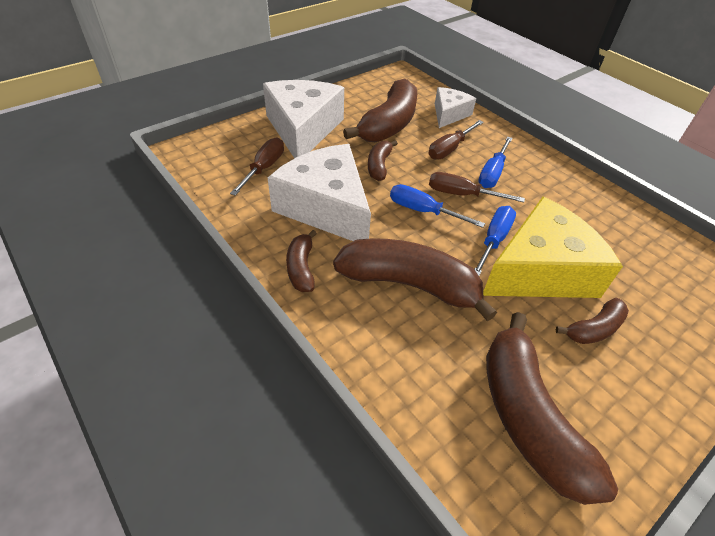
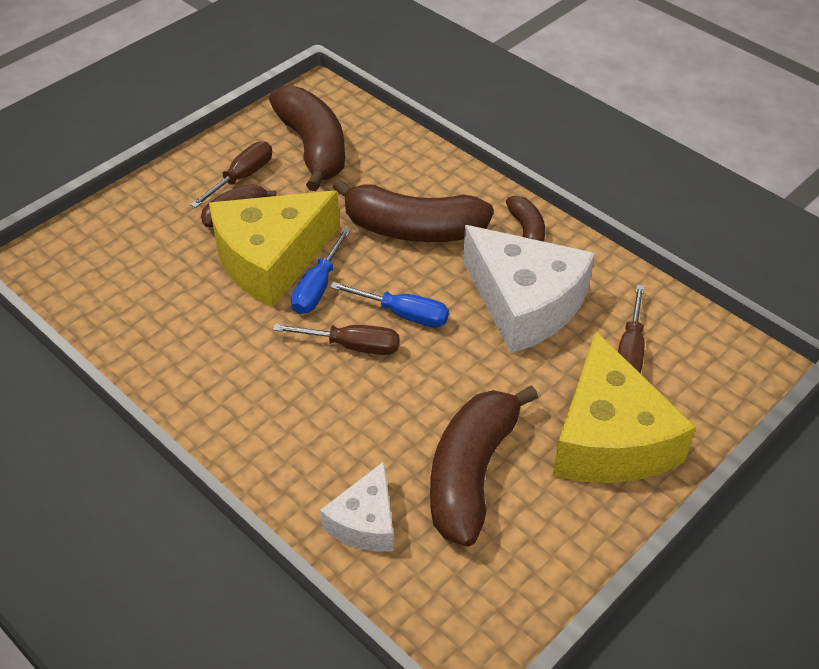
camera: 175 degrees right, 0 degrees up
(303, 129) = (609, 438): white cheese -> yellow cheese
(379, 166) = (471, 379): brown banana -> none
(449, 149) = (367, 430): brown screwdriver -> brown screwdriver (242, 177)
(492, 173) = (304, 389): blue screwdriver -> none

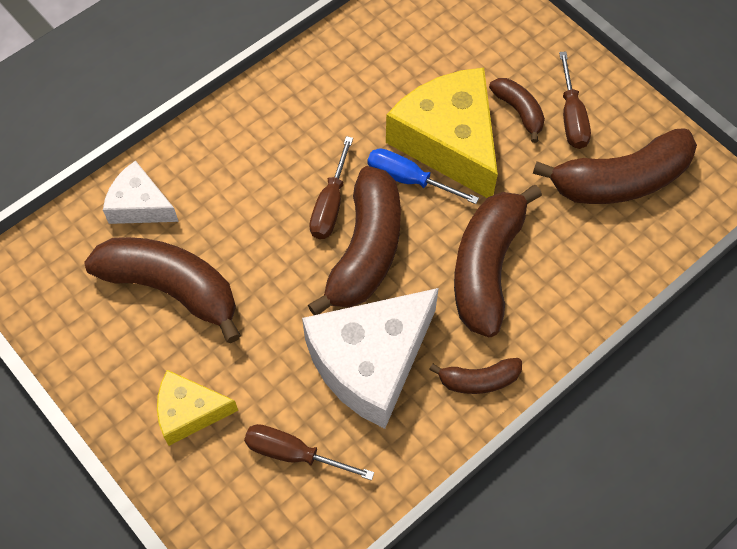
camera: 95 degrees right, 15 degrees up
(242, 177) = (571, 117): brown screwdriver -> brown screwdriver turned 45 degrees clockwise
(404, 314) = (366, 250): blue screwdriver -> brown banana
(609, 438) = (189, 412): yellow cheese -> yellow cheese, size x0.54

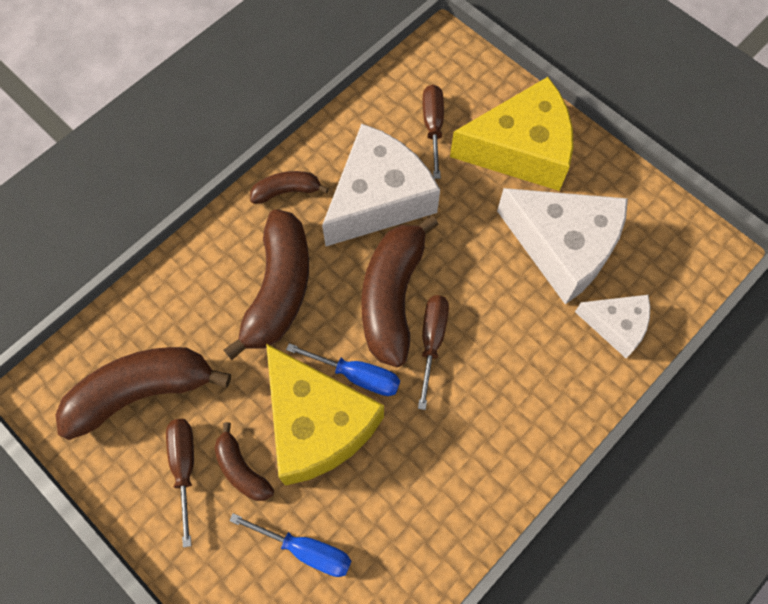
camera: 175 degrees right, 5 degrees up
(171, 288) = (563, 247): brown banana -> white cheese
(189, 412) = (521, 149): yellow cheese -> yellow cheese, size x1.84
(292, 453) = (433, 126): brown screwdriver -> brown screwdriver turned 105 degrees counterclockwise
(460, 50) = (307, 550): none -> blue screwdriver

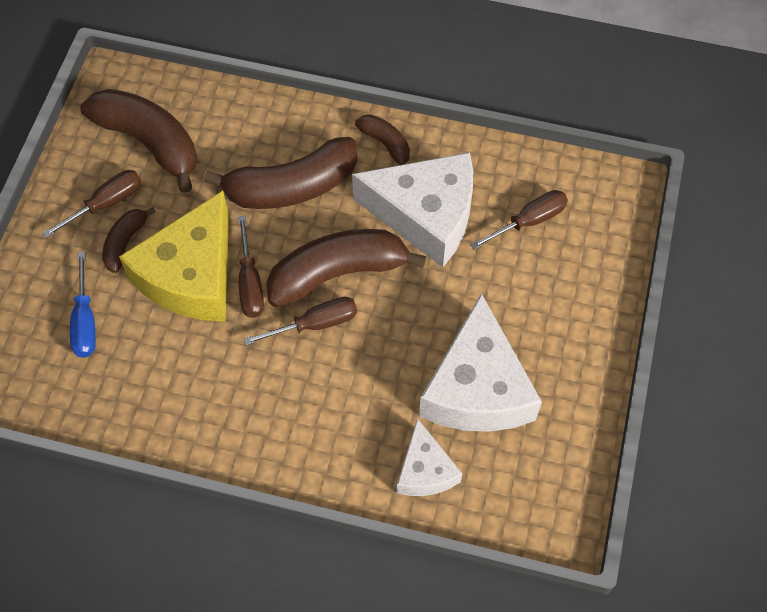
camera: 60 degrees right, 5 degrees down
(358, 376) = (250, 284): blue screwdriver -> brown screwdriver
(521, 149) = (557, 304): yellow cheese -> none

